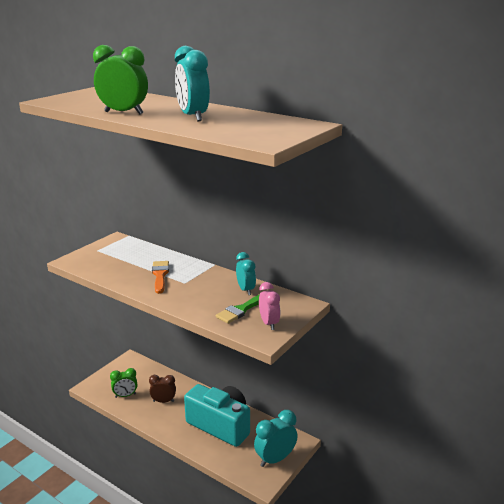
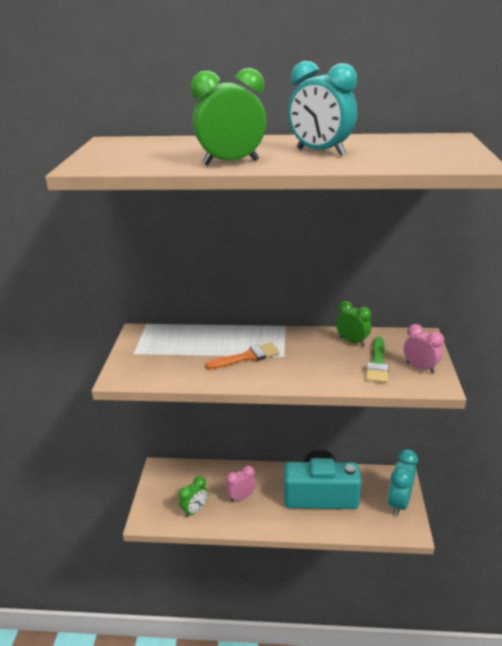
camera: 30 degrees left, 5 degrees up
(160, 275) = (247, 357): orange brush -> orange brush turned 105 degrees clockwise
(163, 401) = (241, 497): brown clock -> pink clock
(245, 290) = (352, 342): turquoise clock -> green clock

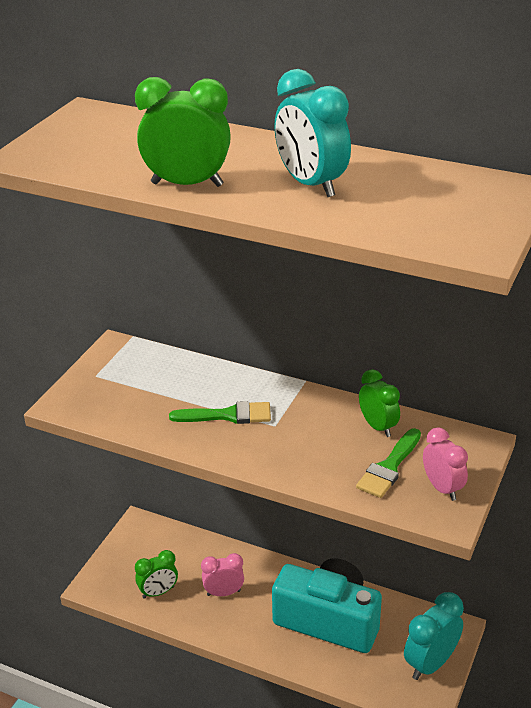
camera: 20 degrees right, 5 degrees up
(247, 357) = (228, 415): orange brush -> green brush

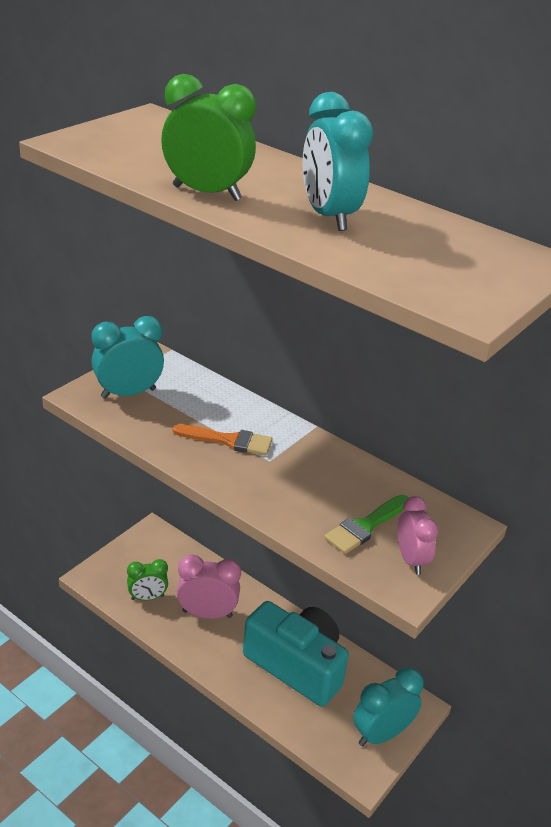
camera: 10 degrees right, 0 degrees up
(109, 391) = (128, 393): none -> turquoise clock
(223, 593) = (207, 614): pink clock -> pink clock, size x1.52
(228, 415) = (229, 441): green brush -> orange brush
(378, 427) = (369, 485): green clock -> none

